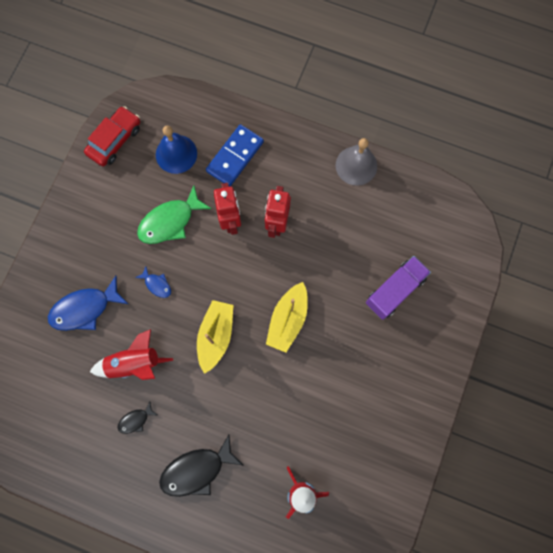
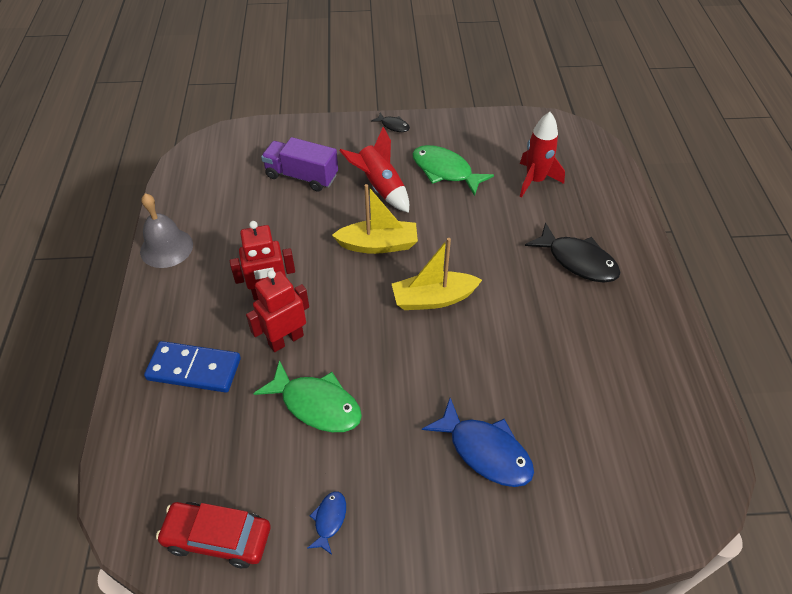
camera: 115 degrees left, 25 degrees down
(134, 363) = (514, 363): red rocket -> red rocket (380, 187)
(135, 420) = (572, 334): black fish -> black fish (393, 126)
(157, 284) = (407, 382): blue fish -> blue fish (329, 520)
(176, 154) = (213, 441): blue bell -> none
(348, 417) = (445, 171): none -> green fish

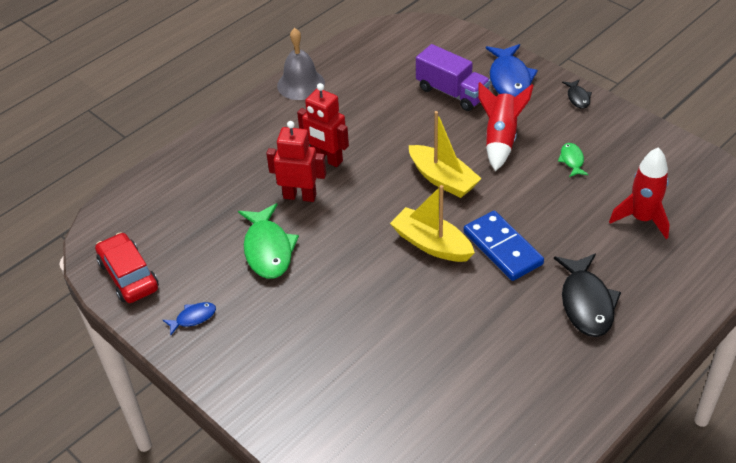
camera: 50 degrees right, 5 degrees down
(194, 369) = (227, 173): blue domino -> blue domino (503, 248)
(302, 176) = (452, 92): purple truck -> purple truck turned 150 degrees clockwise
(445, 171) = (572, 160): green fish -> green fish, size x0.50
(485, 451) = (332, 363): blue fish -> blue fish (509, 79)

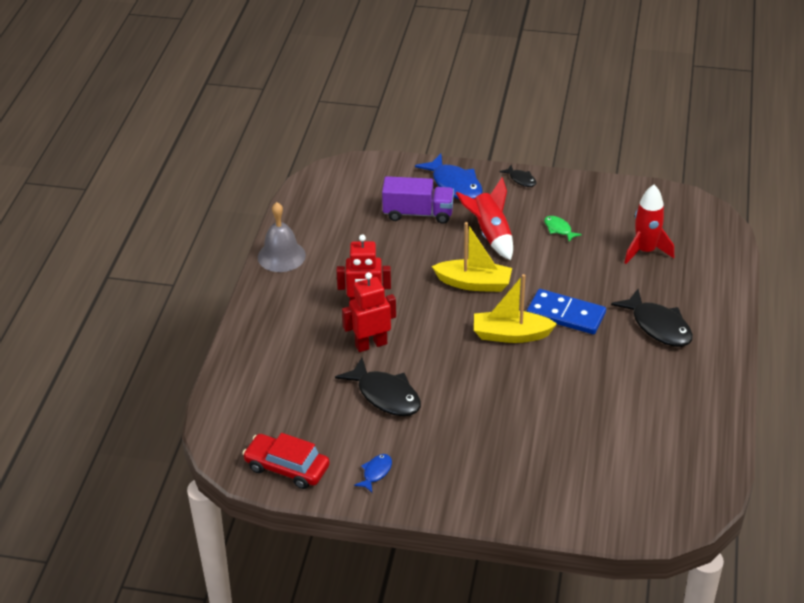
camera: 35 degrees left, 5 degrees down
(268, 249) = (385, 395): green fish -> black fish

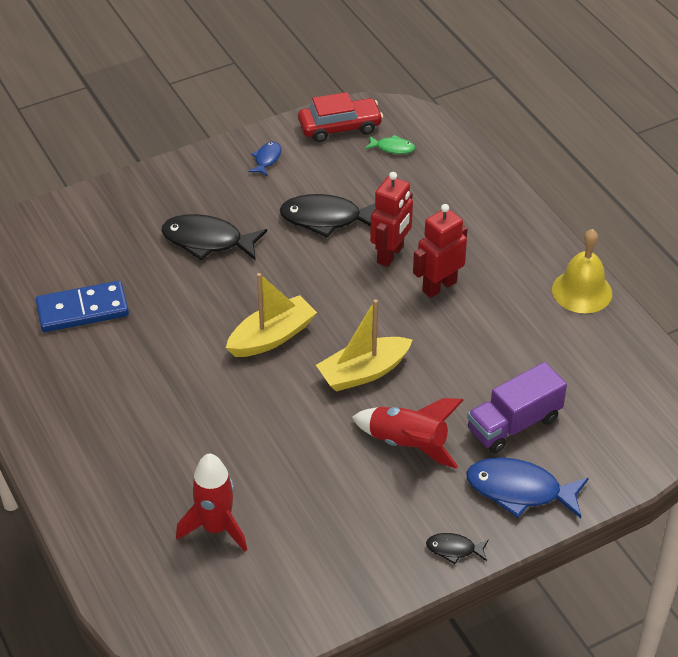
camera: 140 degrees right, 5 degrees up
(281, 256) = (582, 291): grey bell -> yellow bell
(376, 472) = (267, 159): blue fish -> blue fish turned 150 degrees counterclockwise
(559, 229) = (340, 499): green fish -> green fish (392, 148)
(566, 314) = (237, 391): blue domino -> blue domino (82, 310)
(658, 326) = (130, 432): black fish -> black fish (207, 241)

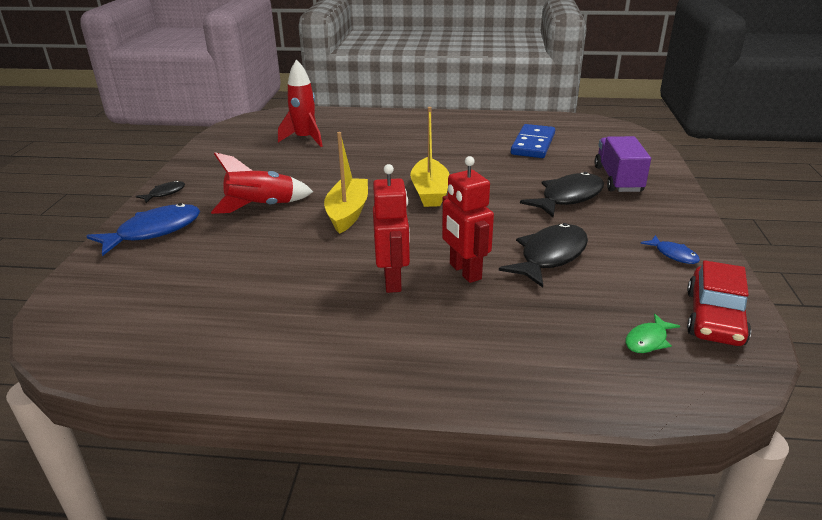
camera: 125 degrees right, 15 degrees down
(514, 424) = (203, 253): purple truck -> purple truck (618, 179)
(582, 291) = (272, 369): yellow bell -> none

